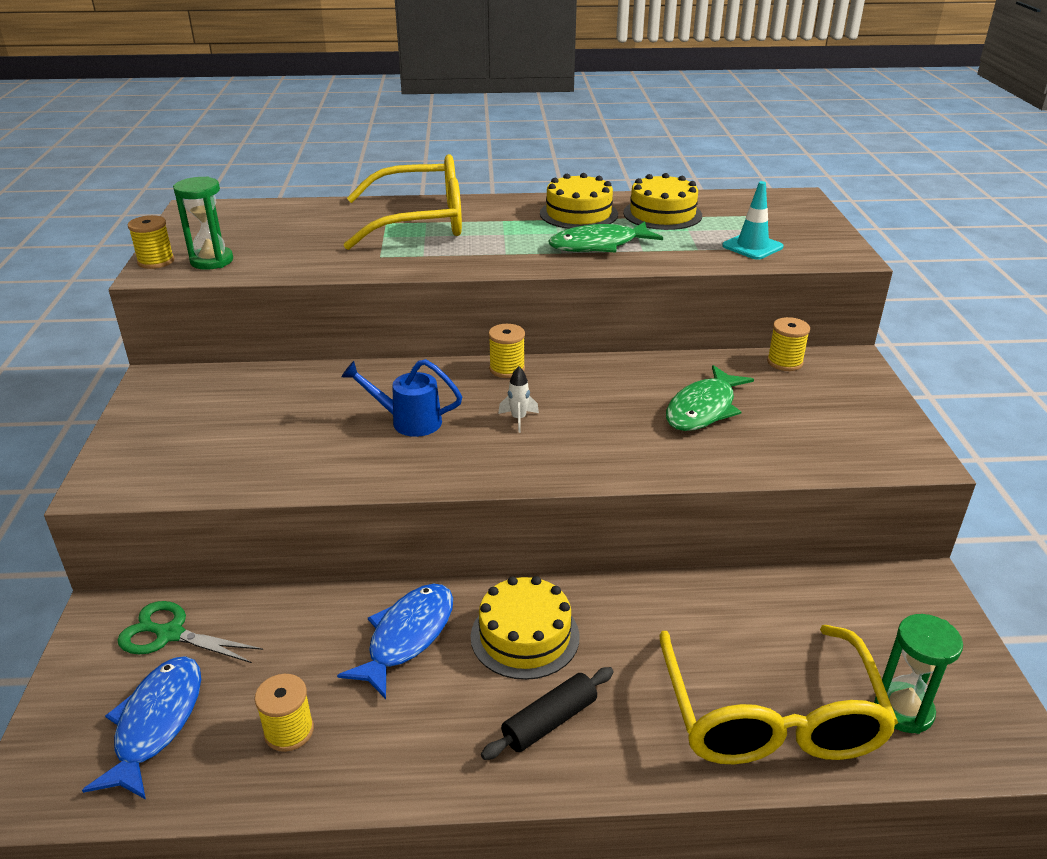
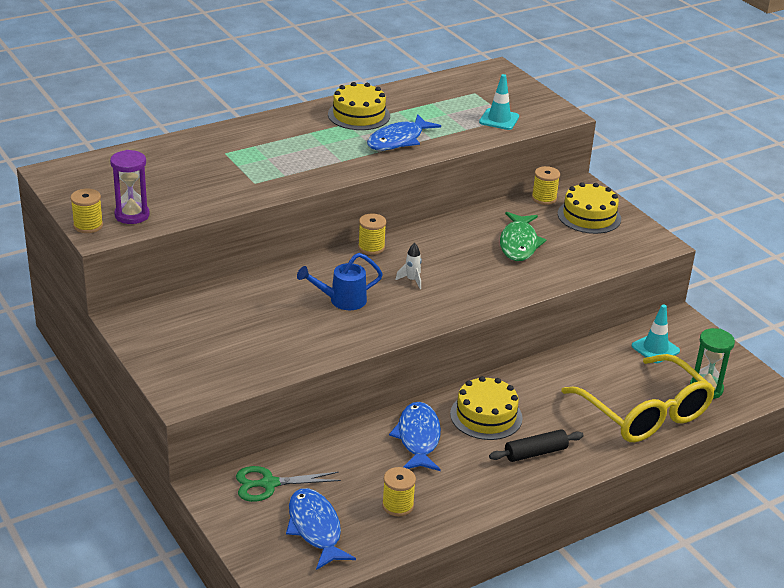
camera: 30 degrees left, 0 degrees up
(212, 261) = (132, 215): green hourglass -> purple hourglass
(421, 221) = (250, 146): yellow glasses -> none
(549, 721) = (535, 453): black rolling pin -> black rolling pin turned 45 degrees clockwise
(598, 245) = (398, 140): green fish -> blue fish
(662, 214) = (417, 103): yellow cake -> yellow cake (589, 216)
(855, 615) = (655, 348): none -> turquoise traffic cone

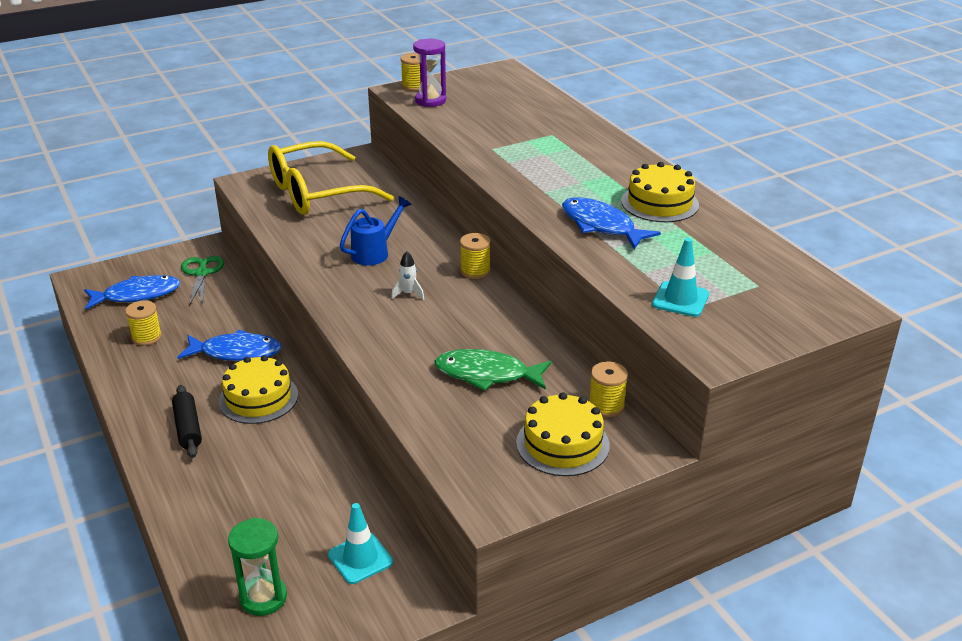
camera: 95 degrees right, 0 degrees up
(342, 300) = (375, 253): blue watering can -> blue watering can turned 60 degrees clockwise
(645, 413) = (229, 526): yellow glasses -> yellow glasses (316, 193)

